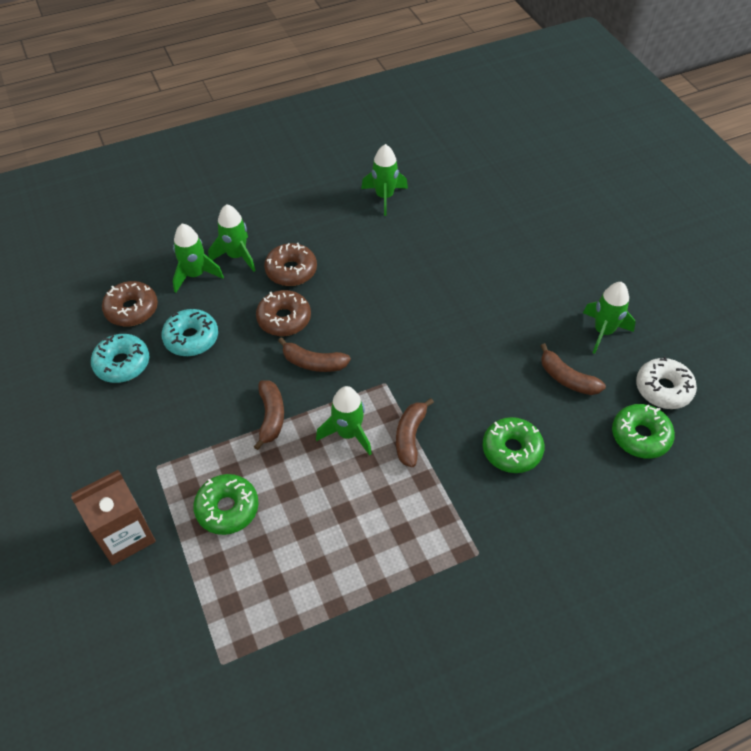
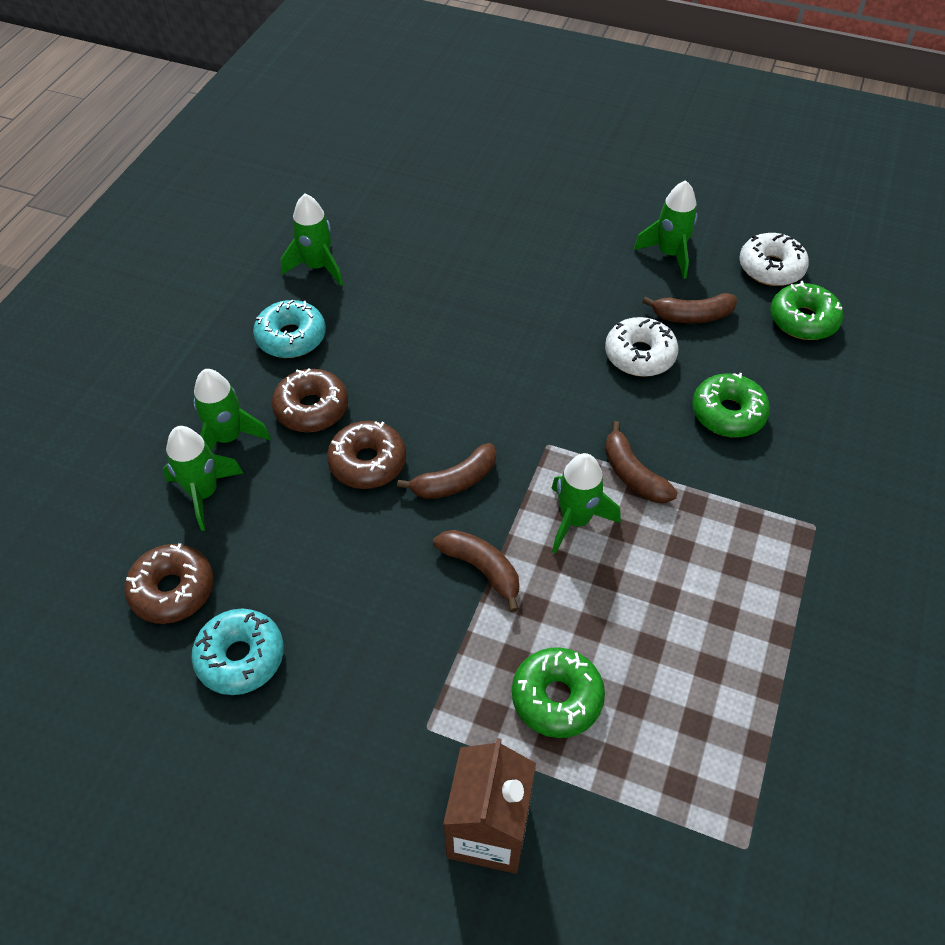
camera: 45 degrees left, 0 degrees up
(191, 338) = (289, 563): turquoise donut -> turquoise donut (291, 337)
(502, 376) = (639, 355): none -> white donut

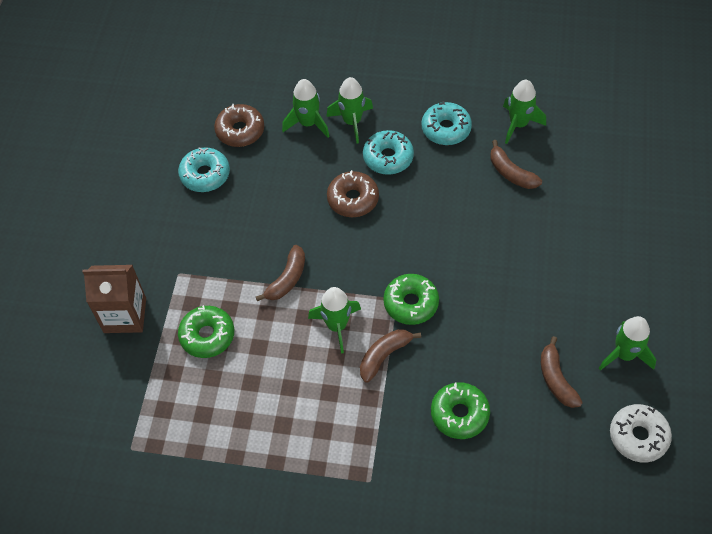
camera: 80 degrees right, 5 degrees up
(311, 408) = (388, 157): brown donut -> turquoise donut
(455, 481) = (350, 250): brown banana -> brown banana (511, 173)
(639, 355) = (500, 346): white donut -> none
(803, 320) = (582, 465): green donut -> green donut (411, 303)

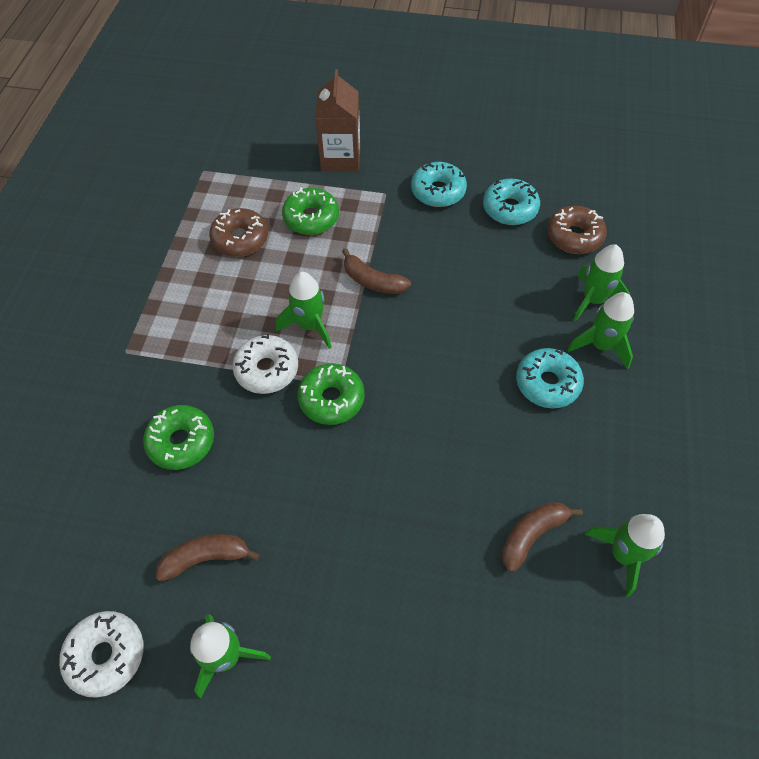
camera: 90 degrees right, 0 degrees up
(353, 199) = (481, 344): brown donut -> brown donut (240, 239)
(384, 355) = (267, 369): brown banana -> white donut
(446, 129) = (602, 455): turquoise donut -> turquoise donut (438, 191)

